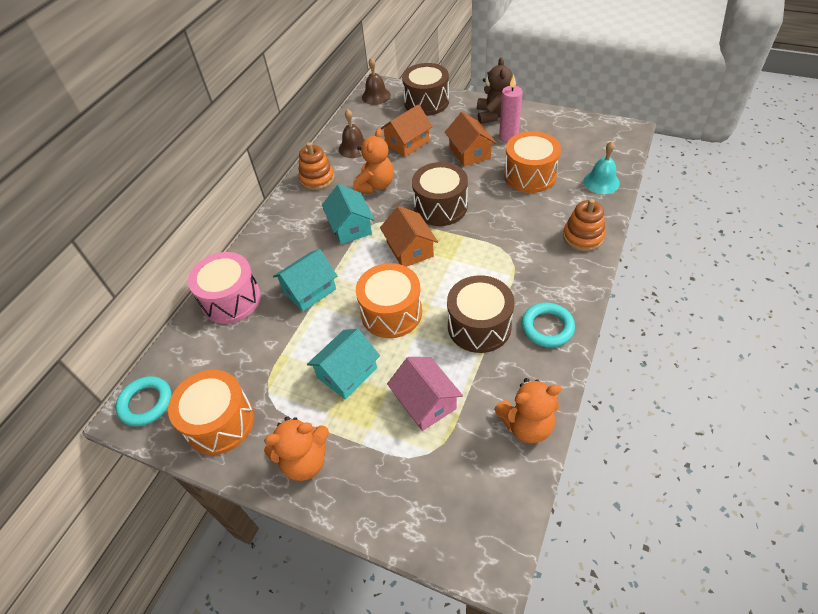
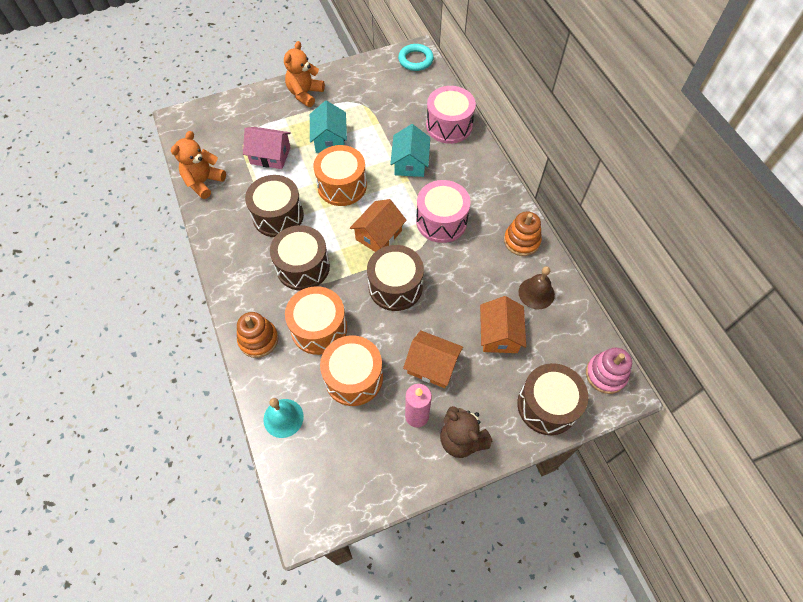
camera: 130 degrees right, 10 degrees up
(220, 422) = (367, 78): orange drum -> orange drum (319, 328)
(350, 227) = (441, 221): turquoise house -> pink drum
(375, 185) = (469, 269): orange teddy bear -> none
(376, 96) = (605, 374): brown bell -> pink stacking toy
(410, 249) = (378, 235): orange house -> orange house turned 75 degrees counterclockwise
(498, 266) = (303, 267): none -> brown drum
(547, 327) = (233, 245): turquoise ring -> none

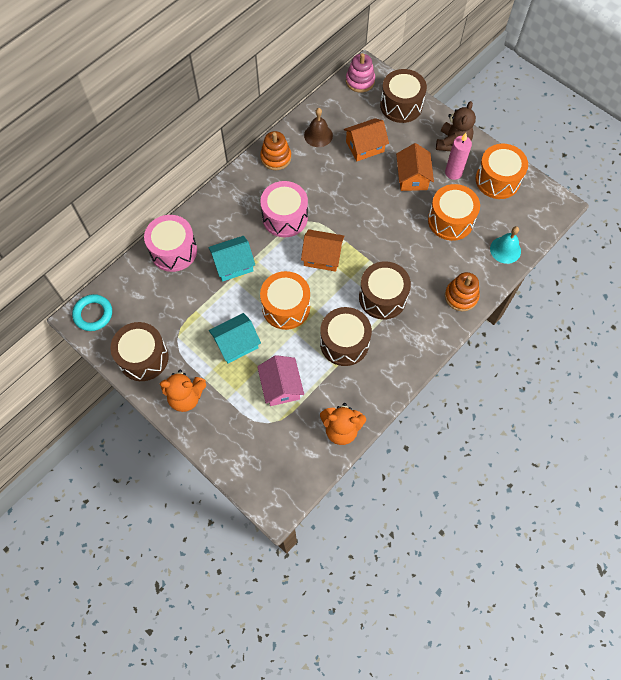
camera: 115 degrees left, 5 degrees up
(319, 328) = (427, 260): orange drum -> orange drum (497, 180)
(395, 286) = (363, 225): brown drum -> brown drum (143, 357)

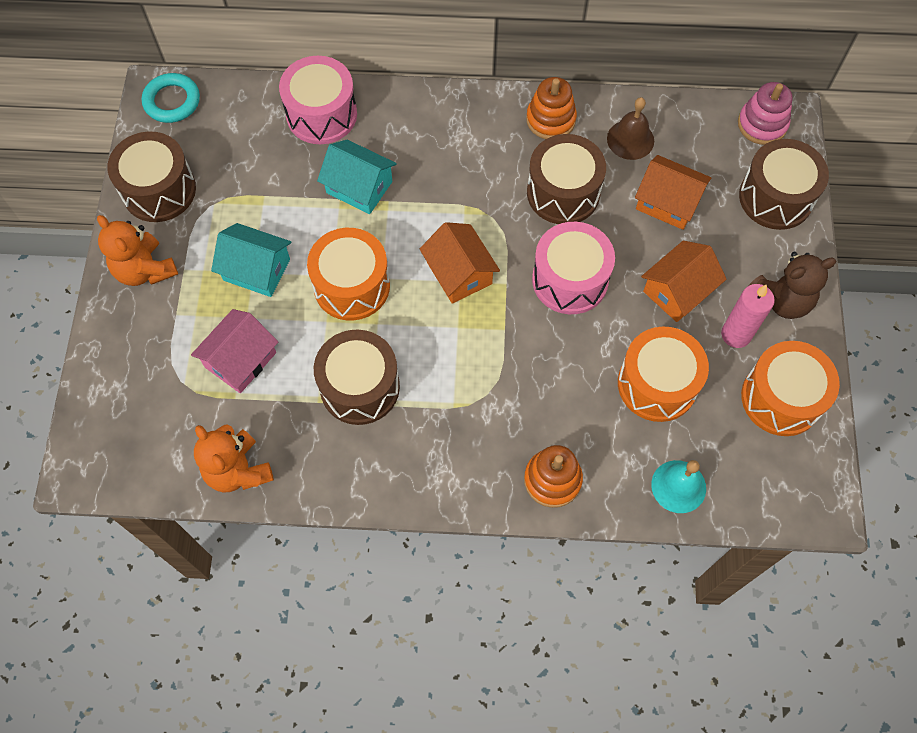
camera: 50 degrees right, 0 degrees up
(285, 217) = (475, 192): pink drum -> pink drum (570, 280)
(382, 297) = (464, 385): brown drum -> brown drum (563, 193)

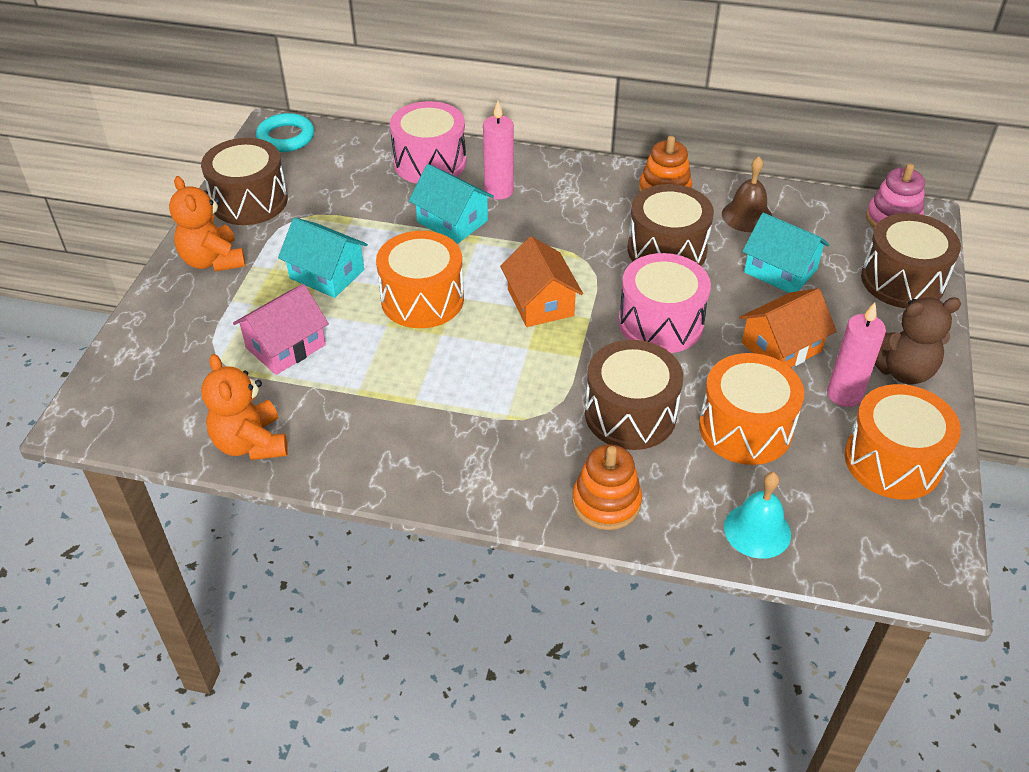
camera: 10 degrees right, 20 degrees down
(360, 387) = (407, 386): brown drum -> brown drum (630, 414)
(395, 142) = (499, 191): none -> pink candle
(668, 202) = (780, 271): orange house -> turquoise house

